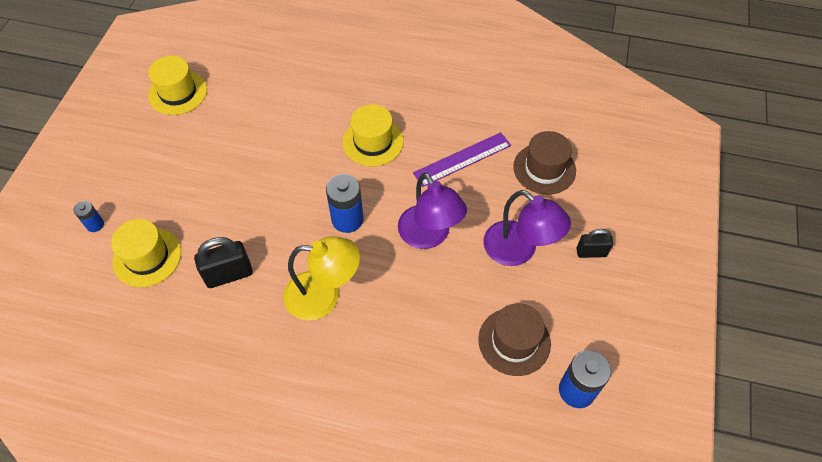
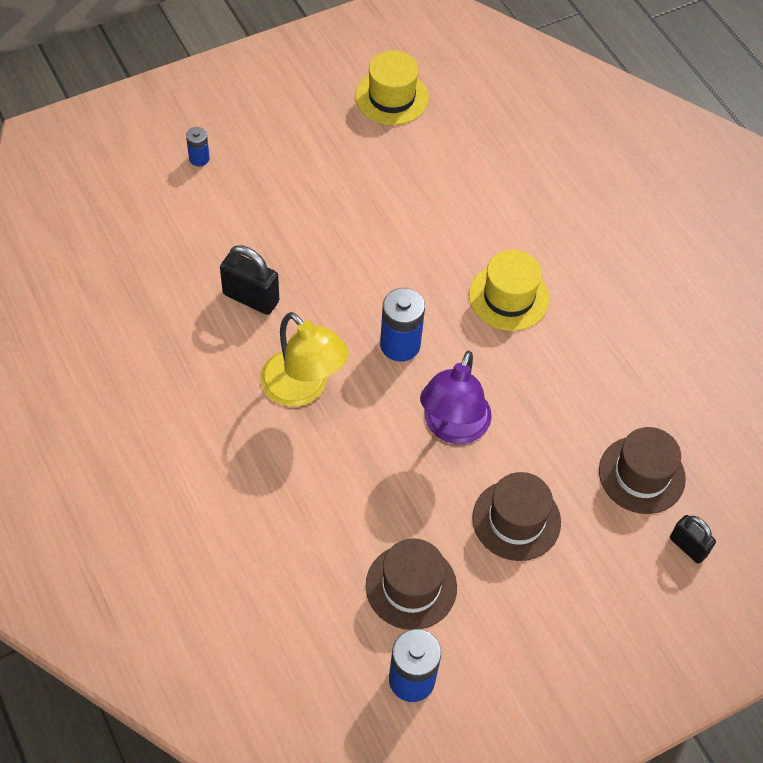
camera: 45 degrees right, 0 degrees up
(147, 257) = (207, 223): yellow hat -> none
(462, 159) = (572, 391): purple ruler -> none
(518, 251) = (516, 520): purple lamp -> brown hat
(591, 252) = (583, 590): black padlock -> black padlock (688, 546)

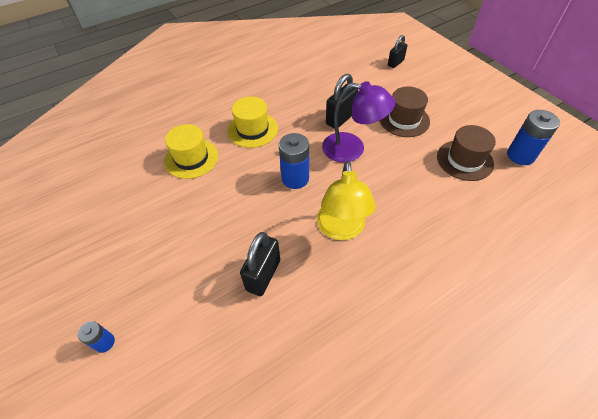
camera: 90 degrees left, 5 degrees down
(303, 389) = (341, 229): yellow lamp -> yellow lamp turned 135 degrees clockwise
(391, 97) = (67, 201): yellow hat -> yellow hat (191, 158)
(526, 423) = (340, 119): none -> black padlock
(641, 475) = (360, 77): brown hat -> none

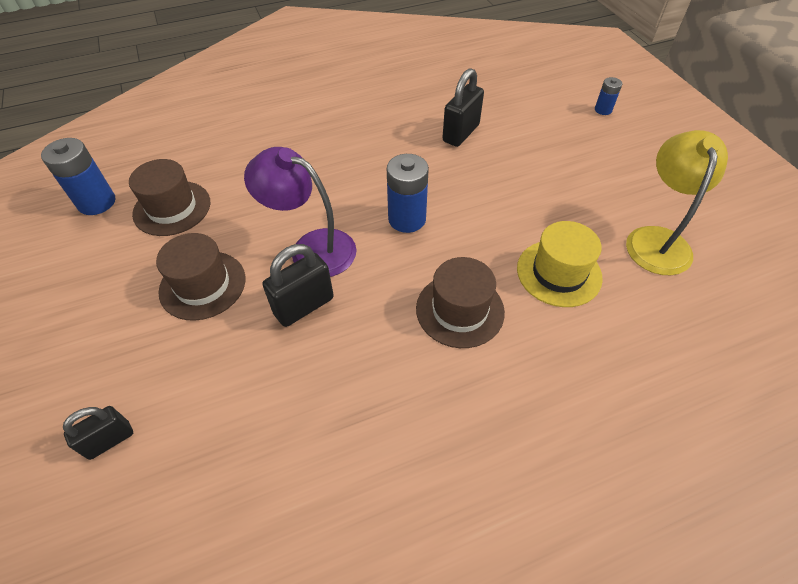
camera: 170 degrees left, 0 degrees up
(252, 130) = (460, 310): yellow hat -> brown hat
(341, 229) = (369, 158): yellow lamp -> yellow lamp (657, 239)

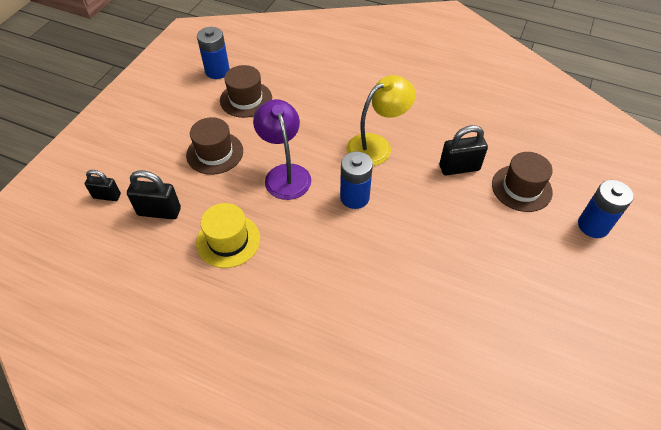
camera: 45 degrees right, 0 degrees up
(304, 306) = (245, 202): black padlock -> black padlock (159, 211)
(460, 310) = (317, 271): brown hat -> brown hat (521, 188)
(559, 273) = (401, 301): yellow hat -> yellow hat (228, 240)
(603, 110) = (593, 225): blue battery -> blue battery, size x1.83
(657, 239) = (497, 339): yellow lamp -> yellow lamp (377, 145)

